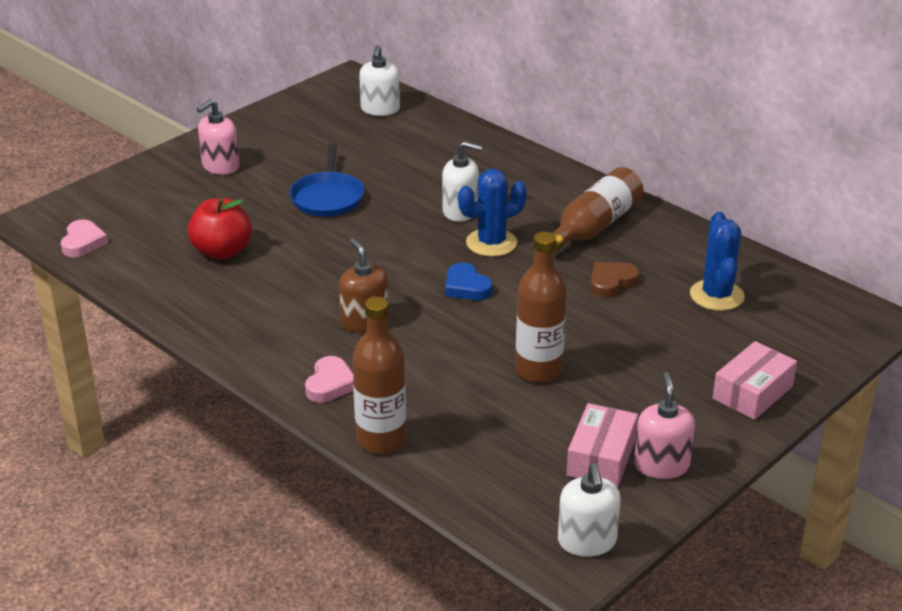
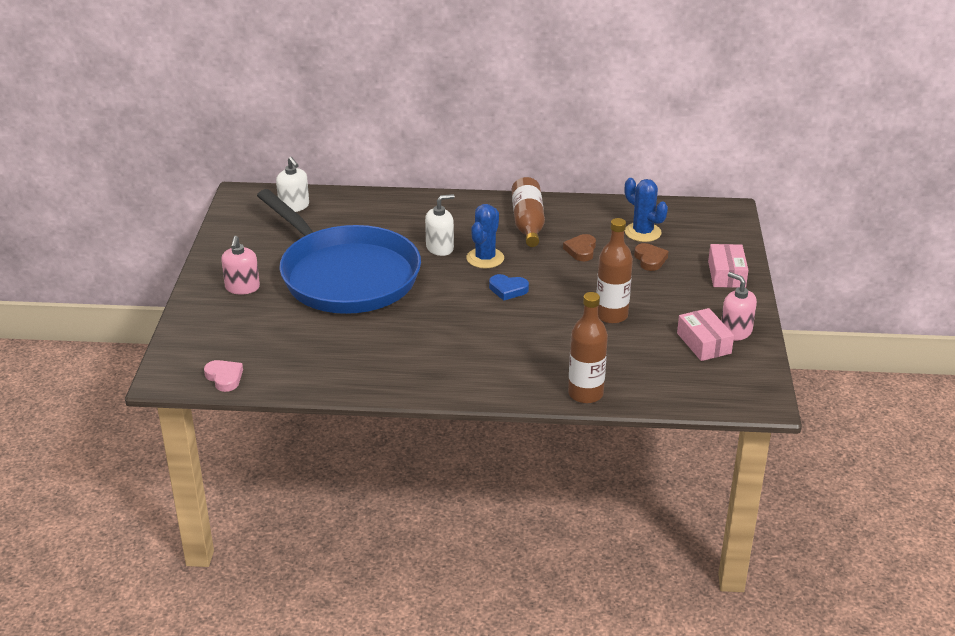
camera: 40 degrees left, 0 degrees up
(222, 251) = (329, 339): red apple -> none
(327, 197) = (345, 276): blue pan -> blue pan, size x2.40
(330, 384) = (514, 380): pink heart -> none
(365, 321) = (480, 336): brown soap dispenser -> none
(587, 541) = (754, 387): white soap dispenser -> none
(679, 330) = (650, 259): none -> brown heart

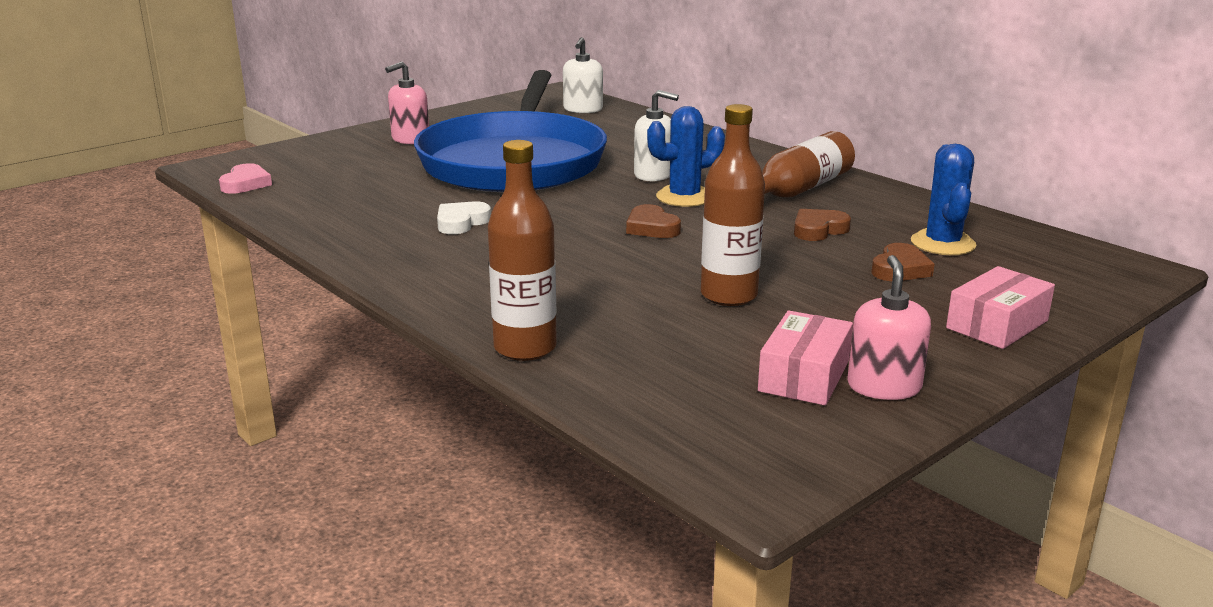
camera: 45 degrees right, 10 degrees down
(411, 337) = (461, 222): none -> white heart
(508, 289) = (651, 227): blue heart -> brown heart

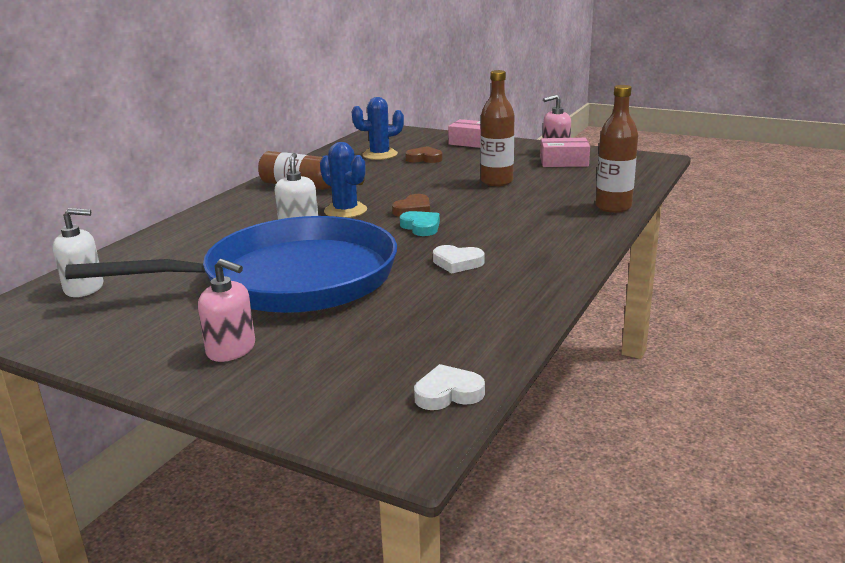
camera: 110 degrees left, 0 degrees up
(246, 184) = (448, 393): pink heart -> white heart
(586, 223) = (421, 227): none -> turquoise heart
(818, 230) = (380, 176): brown heart -> none

